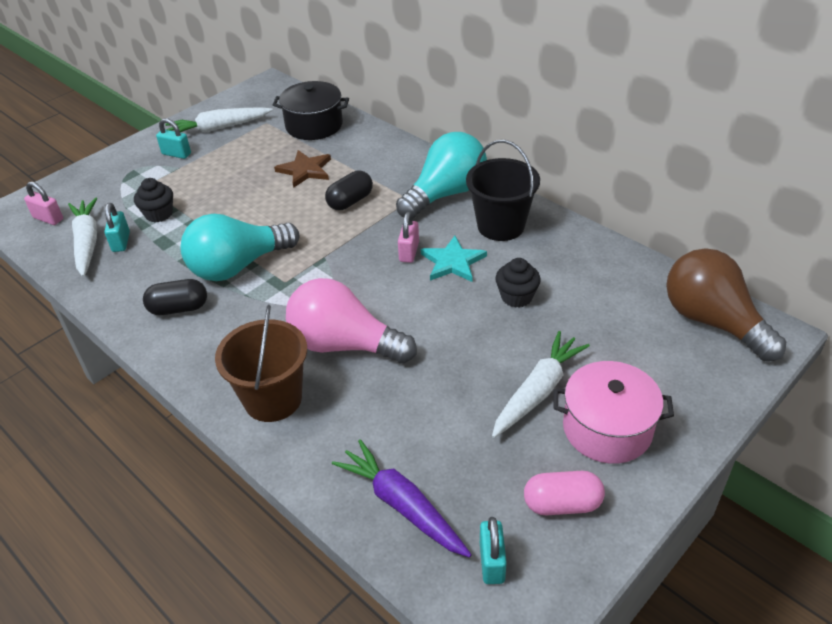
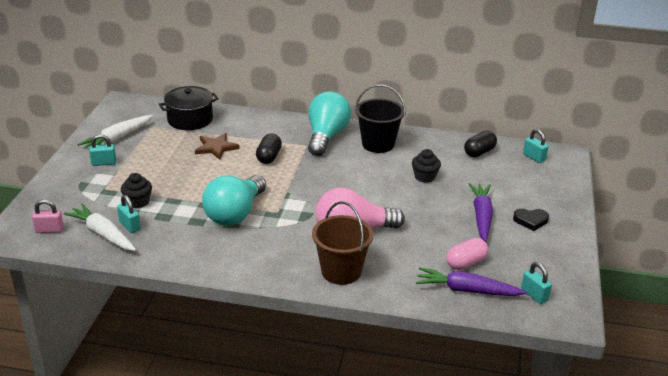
camera: 35 degrees left, 10 degrees down
(179, 308) = (222, 248): black capsule -> black capsule (479, 152)
(409, 252) = (338, 173): pink padlock -> none
(453, 262) = (370, 171): turquoise star -> none
(538, 391) = (481, 217): white carrot -> purple carrot
(562, 504) = (541, 259): pink capsule -> pink capsule (466, 263)
(607, 428) = (530, 221): pink pot -> black heart
(712, 322) = (534, 157): brown light bulb -> turquoise padlock

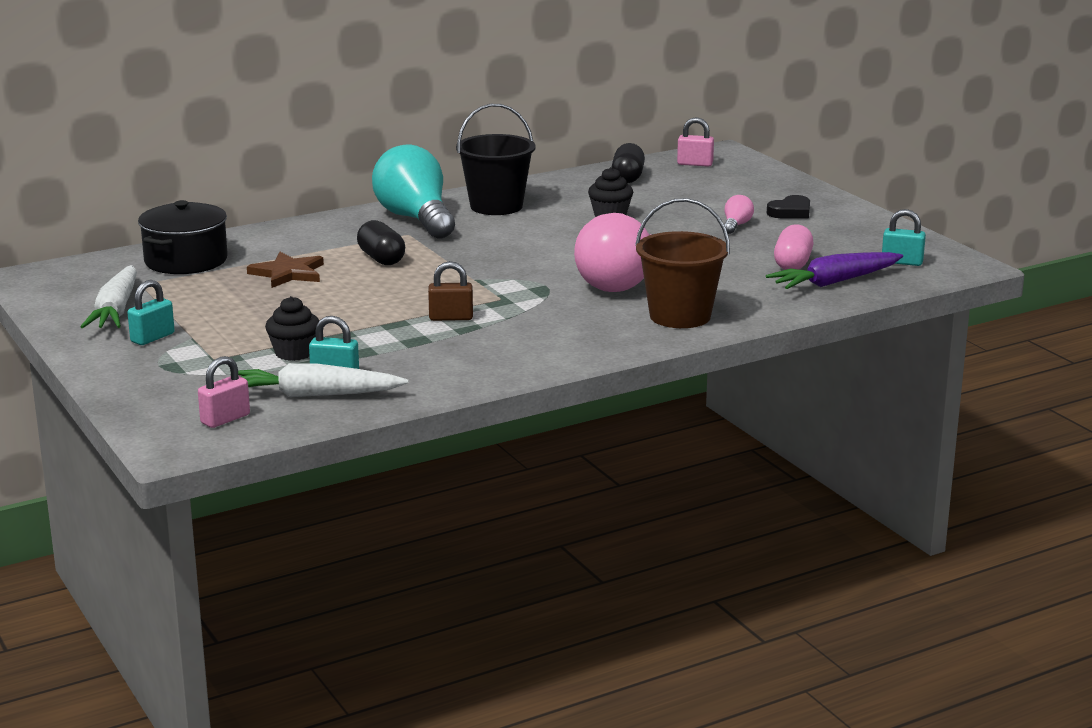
camera: 40 degrees left, 10 degrees down
(235, 213) = (451, 318): turquoise light bulb -> brown padlock
(481, 217) = (736, 225): purple carrot -> pink light bulb
(534, 157) = (695, 164): turquoise padlock -> pink padlock

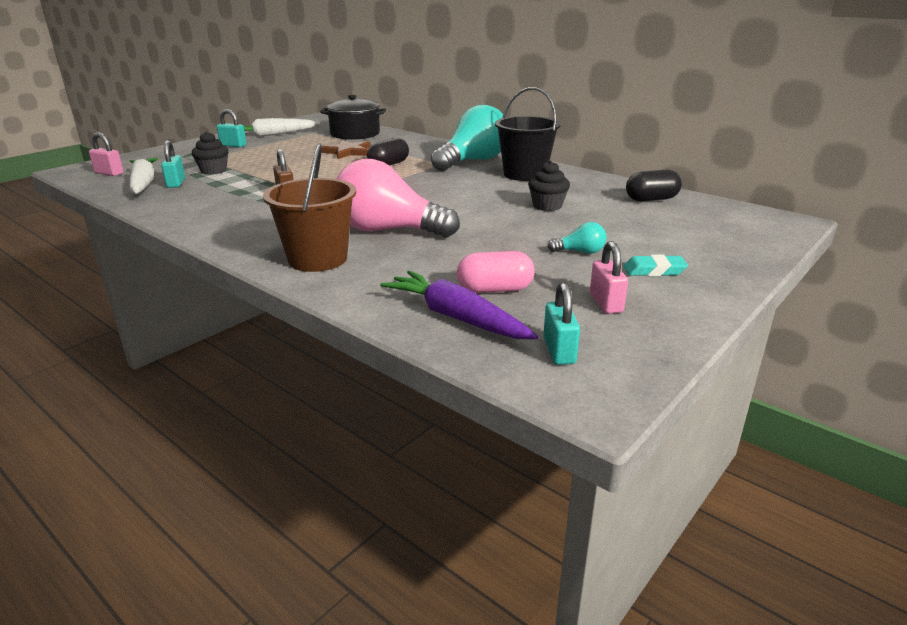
camera: 70 degrees right, 5 degrees up
(695, 164) = (730, 216): pink padlock -> pink padlock (606, 303)
(736, 225) = (580, 252): pink light bulb -> turquoise light bulb
(790, 212) = (654, 270): black heart -> turquoise eraser

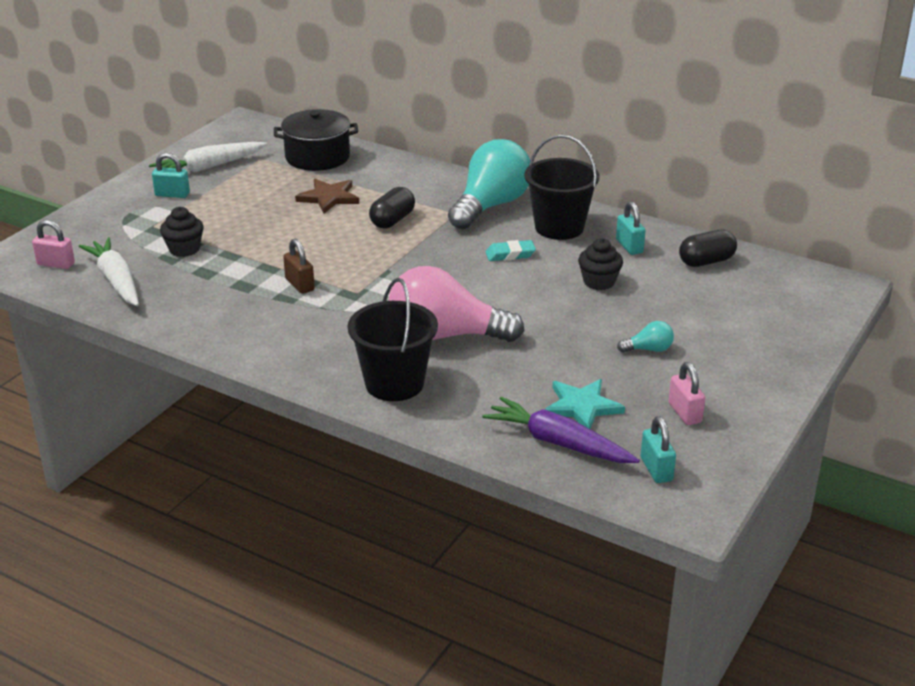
camera: 10 degrees left, 5 degrees up
(176, 183) = (155, 277): turquoise padlock -> turquoise padlock (629, 246)
(318, 259) = (394, 383): brown bucket -> black bucket
(495, 289) = (582, 406): pink capsule -> turquoise star
(654, 270) = (722, 368): turquoise eraser -> turquoise eraser (510, 254)

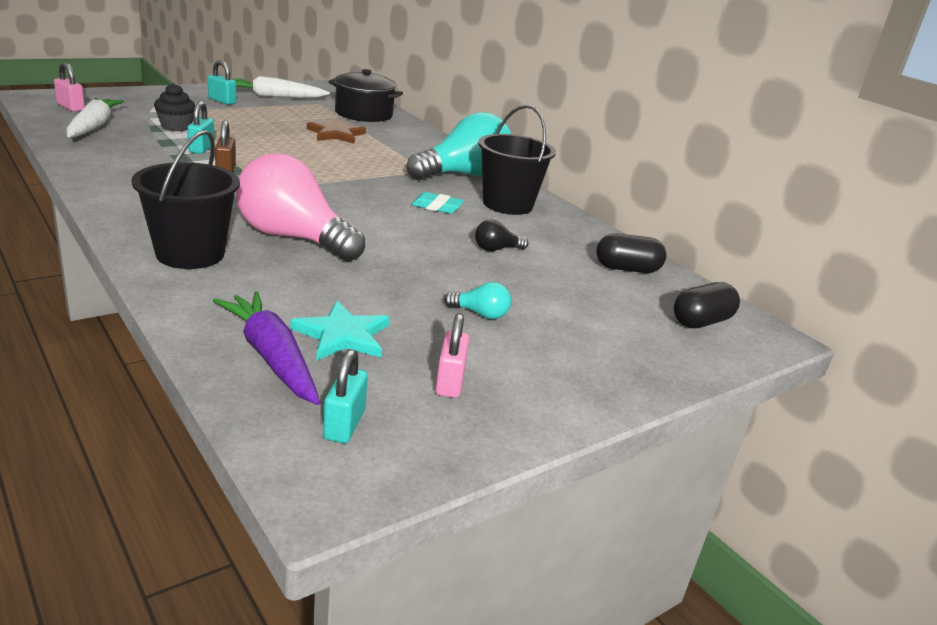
camera: 20 degrees right, 5 degrees down
(392, 220) = (366, 159): black capsule -> black capsule (701, 322)
(599, 282) = (496, 249): black cupcake -> black light bulb
(629, 246) = (559, 235): turquoise padlock -> turquoise padlock (201, 149)

